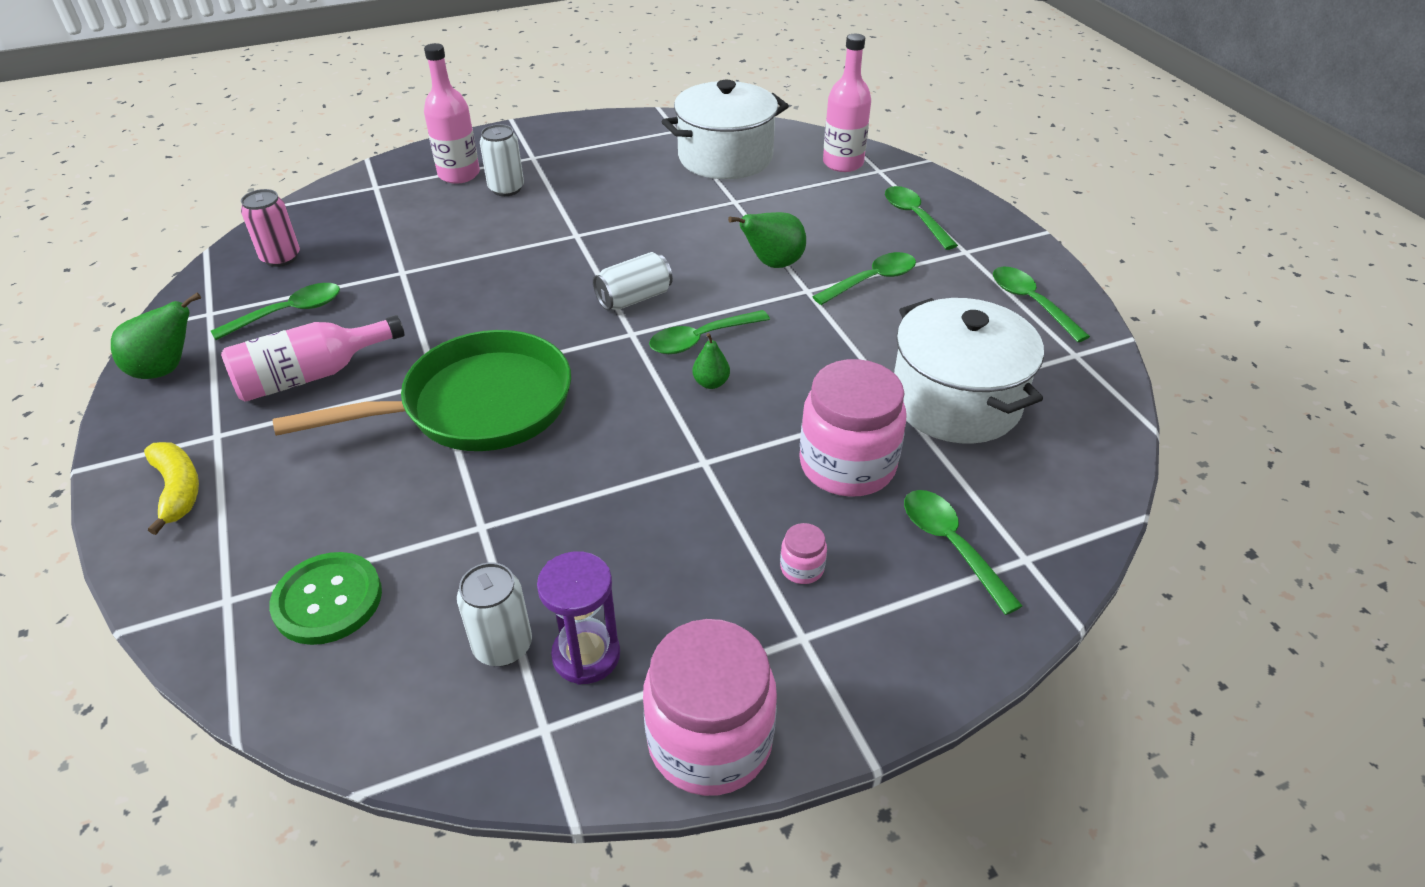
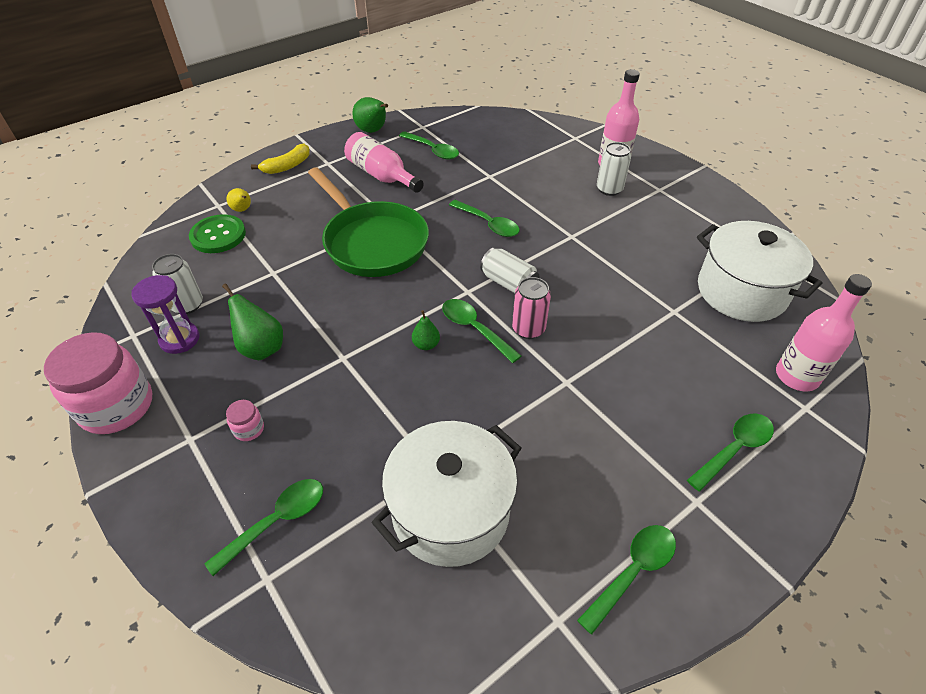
camera: 75 degrees right, 5 degrees up
(272, 561) = (242, 210): none -> yellow pear
(281, 257) = (482, 130): pink can -> pink can (528, 329)
(772, 264) = (593, 353): green pear -> green pear (261, 348)
(847, 465) = (354, 441): pink jar -> none
(872, 280) = (604, 426): green spoon -> green spoon (488, 224)

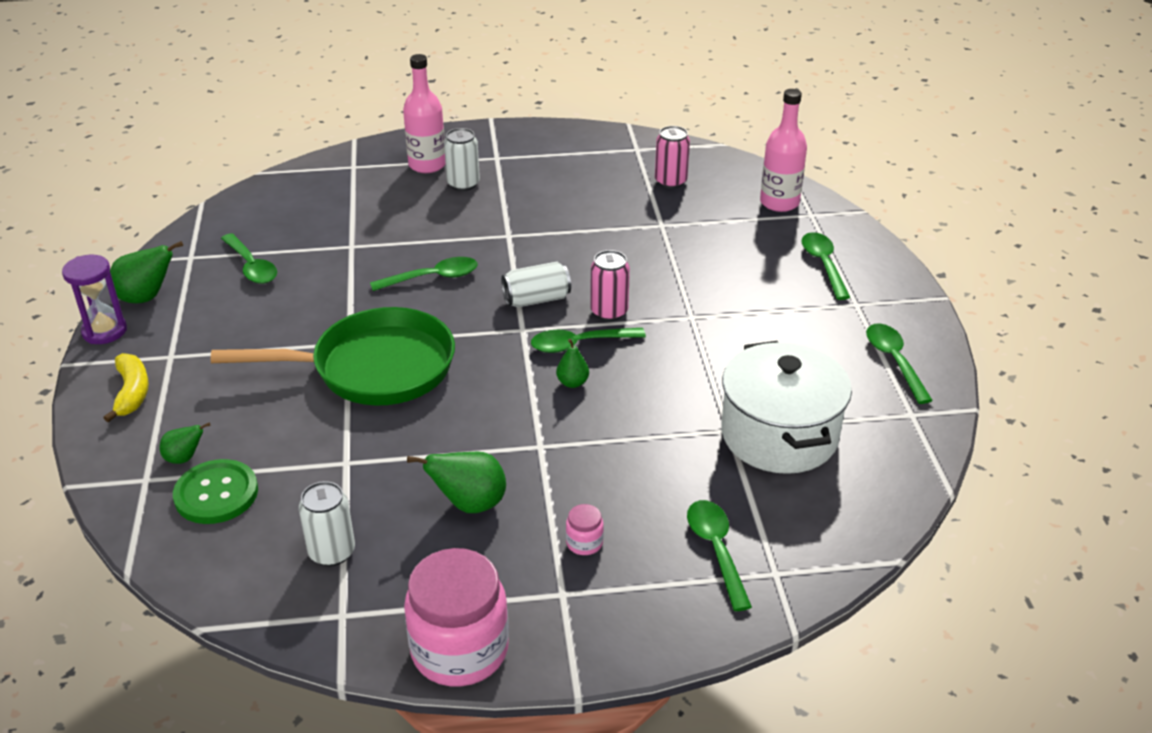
camera: 60 degrees left, 10 degrees down
(180, 339) = (391, 571): purple hourglass -> purple hourglass (104, 331)
(242, 210) = (184, 458): yellow pear -> green pear
(381, 175) = (253, 321): pink bottle -> none
(433, 150) = (251, 267): green spoon -> green spoon turned 75 degrees clockwise
(741, 291) = (670, 182): white pot -> pink can

